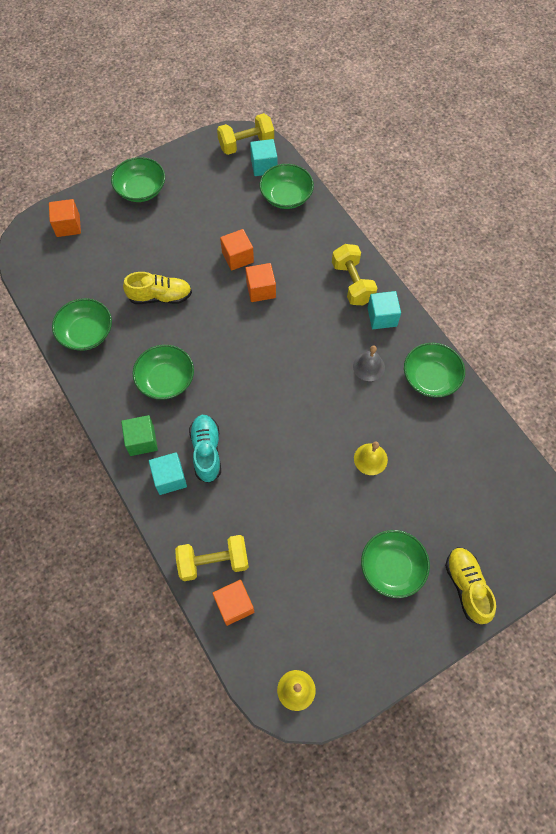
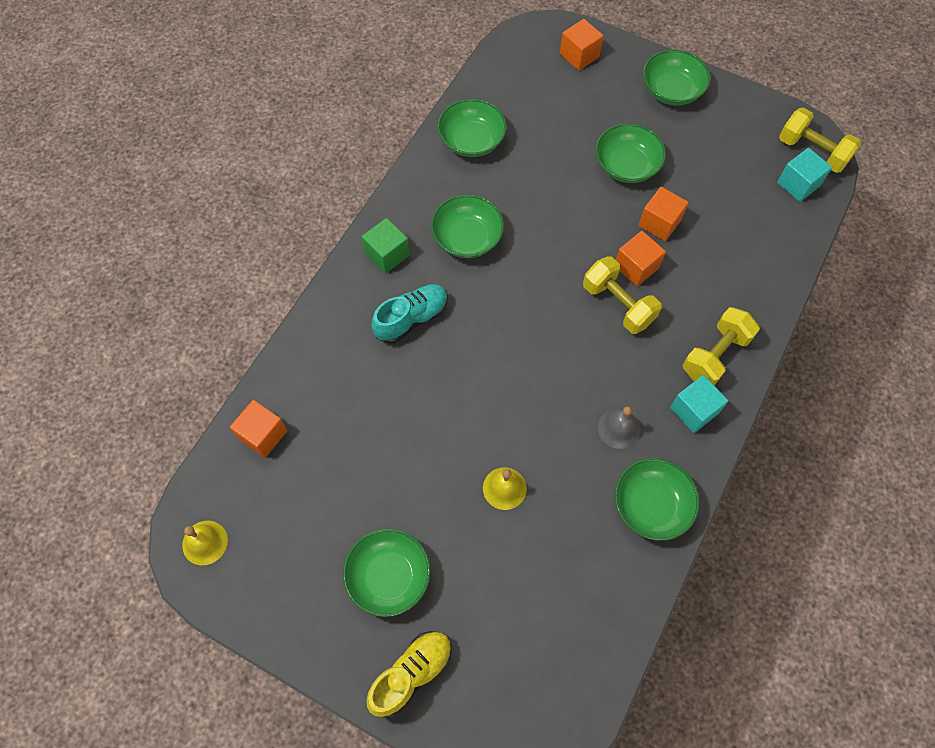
camera: 60 degrees right, 0 degrees up
(160, 296) = (558, 179): yellow shoe -> none
(170, 478) = (362, 301): turquoise cube -> none
(213, 562) = (297, 390): yellow dumbbell -> yellow dumbbell (618, 304)
(286, 196) = (776, 227): green bowl -> green bowl (626, 165)

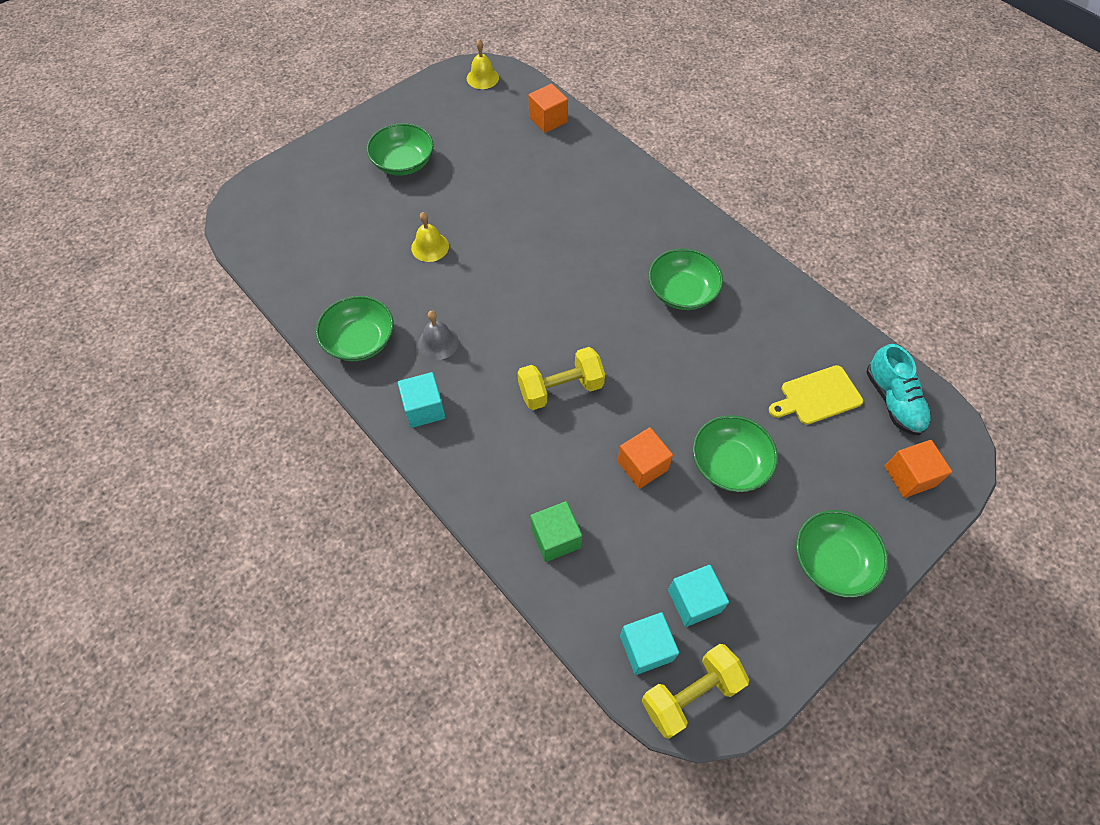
camera: 110 degrees right, 5 degrees down
(387, 254) = (684, 229): green cube -> green cube (555, 538)
(411, 674) = (331, 158): yellow shoe -> none
(412, 319) = (610, 229): turquoise shoe -> turquoise shoe (893, 401)
(471, 140) = (802, 330): green bowl -> none
(535, 119) = (817, 396): none -> yellow cutting board
(636, 267) = (596, 421): orange cube -> none
(715, 355) = (469, 451): yellow dumbbell -> none
(748, 164) = (694, 601): none -> turquoise cube

